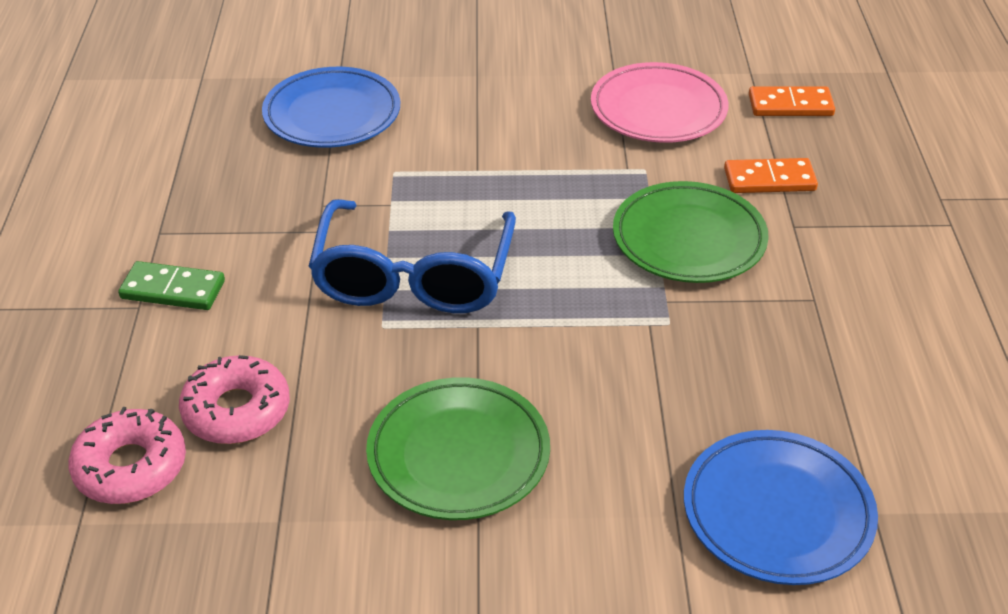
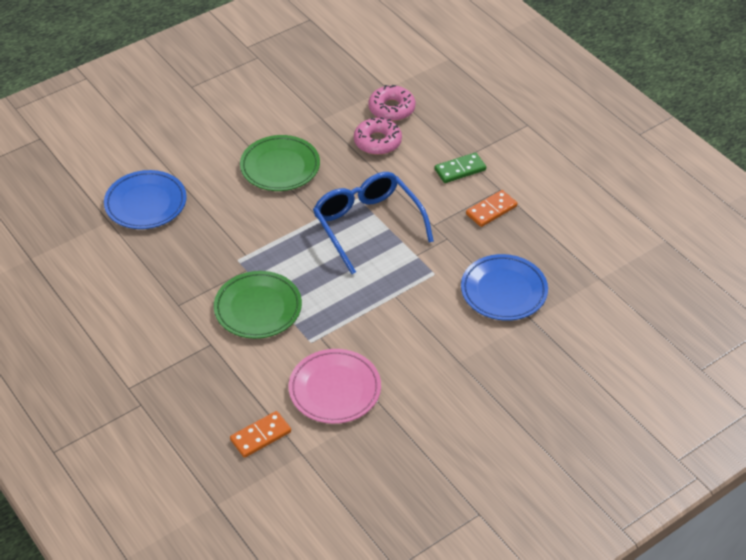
camera: 145 degrees right, 5 degrees up
(769, 180) = (240, 368): orange domino -> orange domino (491, 210)

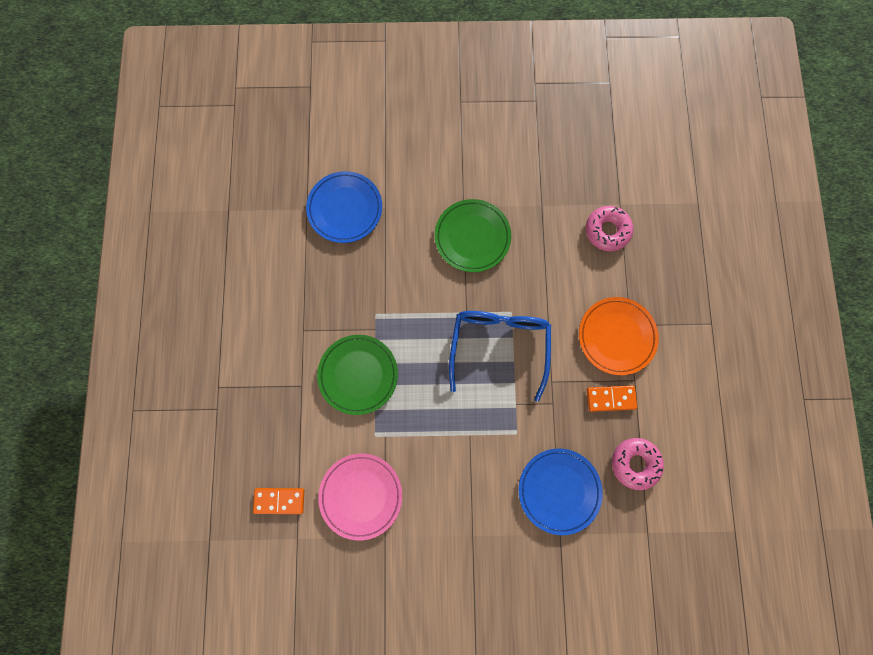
camera: 35 degrees right, 30 degrees up
(377, 142) = (569, 260): pink donut -> pink donut (635, 463)
(460, 169) = (616, 336): green domino -> orange plate

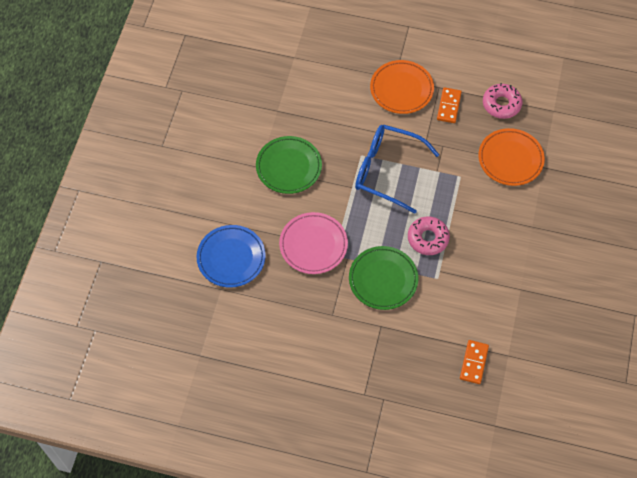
camera: 75 degrees left, 15 degrees down
(361, 495) = (483, 299): pink plate -> pink plate (313, 245)
(559, 490) = (510, 159): blue plate -> orange plate
(607, 231) = (313, 72): pink donut -> pink donut (428, 238)

